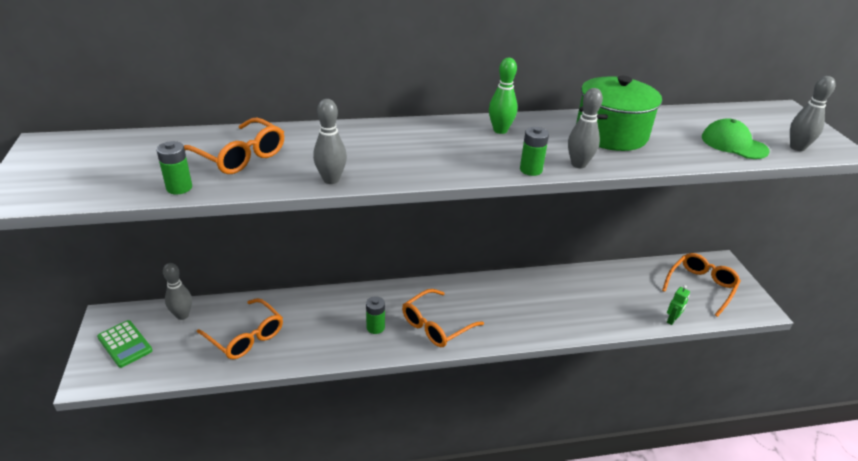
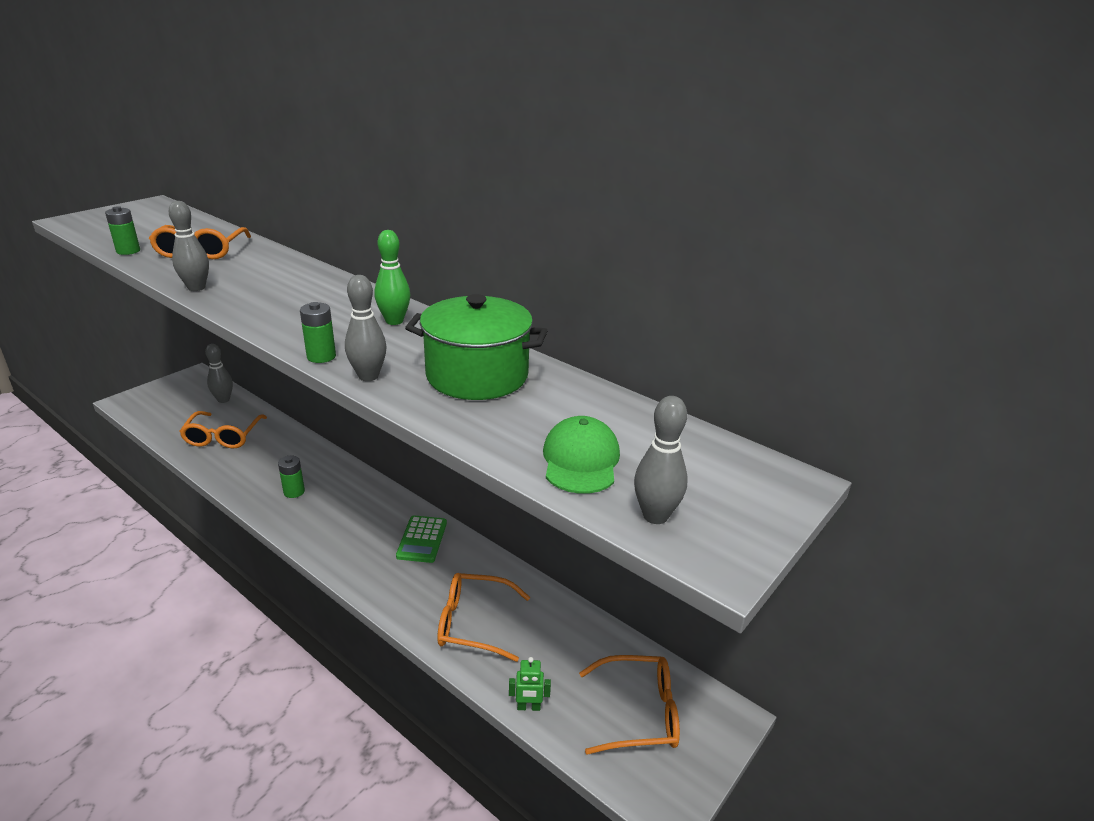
camera: 50 degrees right, 5 degrees down
(125, 344) = (171, 395): green calculator -> green calculator (422, 539)
(436, 326) = (330, 524): orange glasses -> orange glasses (473, 623)

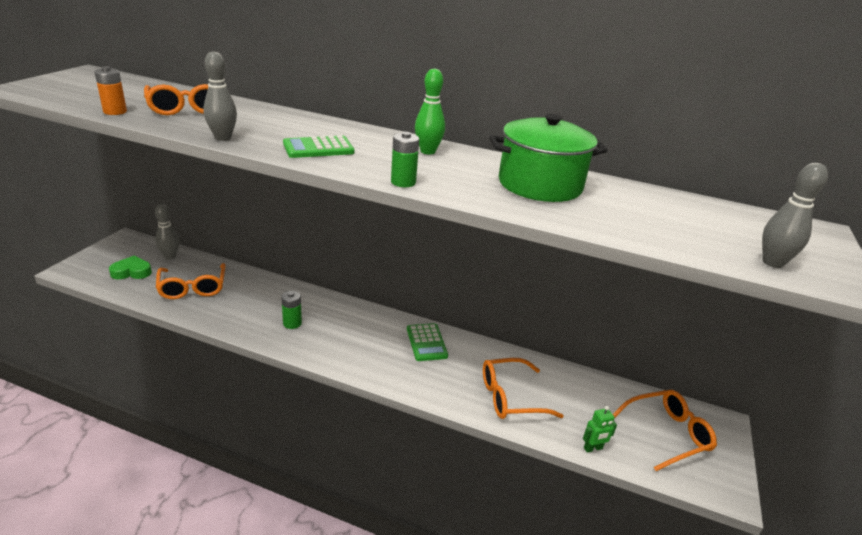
camera: 20 degrees left, 0 degrees up
(128, 251) = (115, 112): green battery -> orange battery
(178, 411) = (132, 272): none -> green heart
(278, 307) = (318, 148): none -> green calculator
(368, 376) = (459, 193): grey bowling pin -> none
(581, 460) = (682, 234): green cap -> none

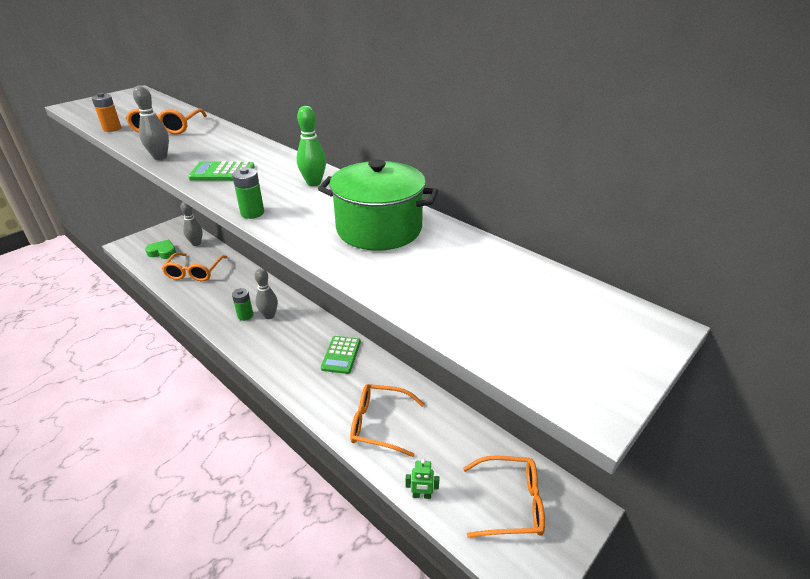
camera: 25 degrees right, 5 degrees up
(772, 263) = (531, 358): grey bowling pin -> grey bowling pin (269, 315)

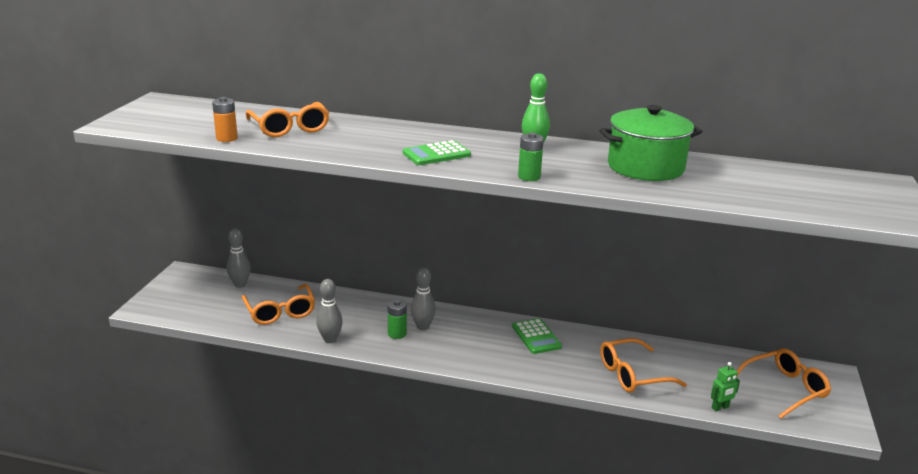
camera: 30 degrees left, 10 degrees down
(160, 157) = (345, 153): grey bowling pin -> grey bowling pin (330, 339)
(163, 252) = (209, 303): green heart -> none

